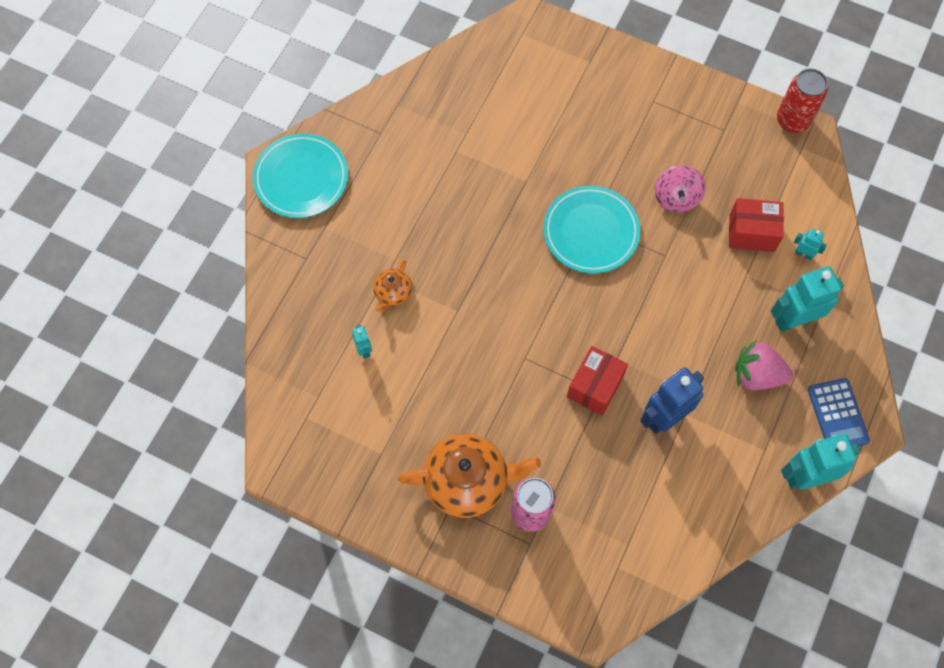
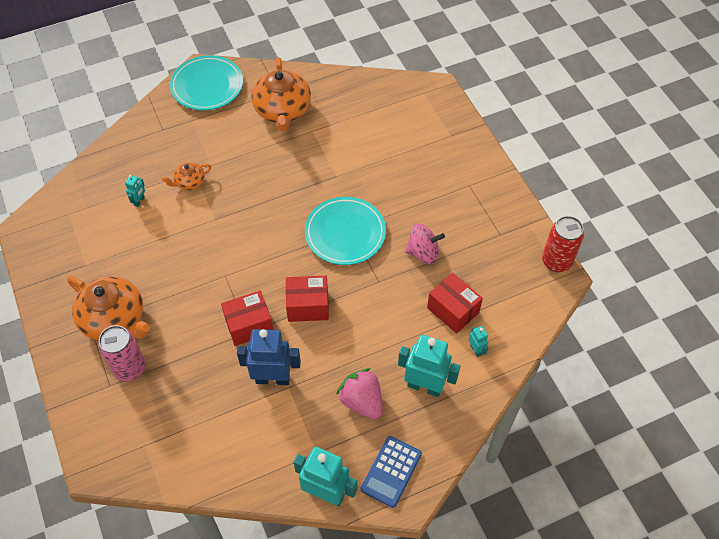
camera: 40 degrees right, 10 degrees down
(405, 150) = (282, 110): none -> orange teapot
(627, 327) = (308, 306): none -> red box
(676, 198) = (423, 253): pink spinning top -> pink spinning top turned 135 degrees counterclockwise

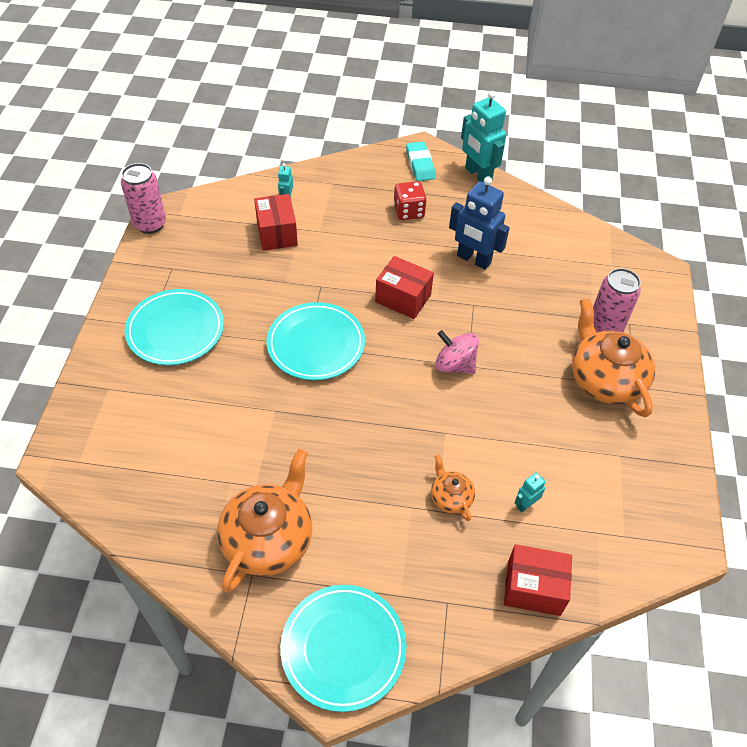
camera: 150 degrees left, 5 degrees down
(189, 182) = (450, 497): orange teapot -> orange teapot turned 120 degrees counterclockwise
(249, 325) = (470, 309): red box -> red box (533, 588)
(362, 401) = (409, 211): pink strawberry -> red dice
(391, 471) = (420, 164): blue calculator -> turquoise eraser
(423, 253) = (257, 289): pink spinning top -> pink spinning top (454, 365)
(424, 386) = (350, 197): turquoise robot -> none
(449, 191) = (175, 330): none -> turquoise plate
(556, 261) = (150, 224): red can -> pink can

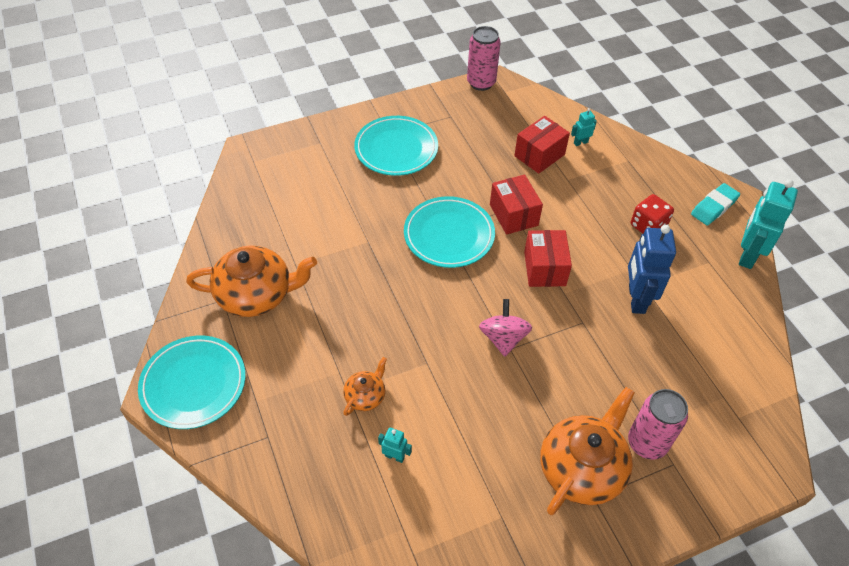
camera: 60 degrees right, 0 degrees up
(533, 588) = (316, 497): red box -> red box (513, 215)

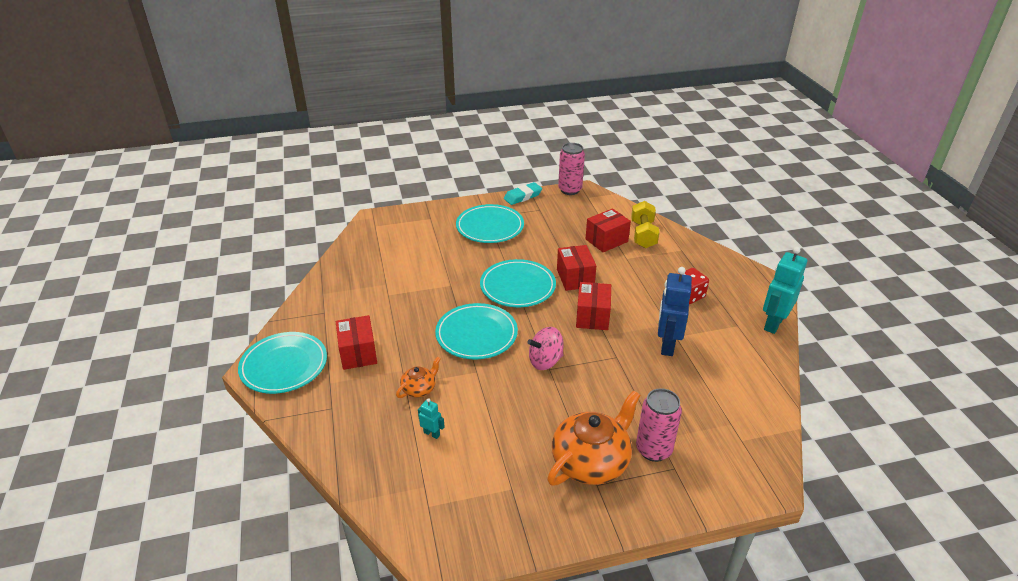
camera: 10 degrees right, 15 degrees down
(256, 295) = (351, 312): orange teapot -> none
(280, 354) = (358, 353): none -> red box
(415, 310) = (476, 334): none -> turquoise plate
(503, 338) = (545, 361): pink spinning top -> pink spinning top turned 120 degrees counterclockwise
(580, 142) = (643, 235): turquoise robot -> yellow dumbbell
(714, 207) = (750, 288): turquoise eraser -> turquoise eraser (522, 196)

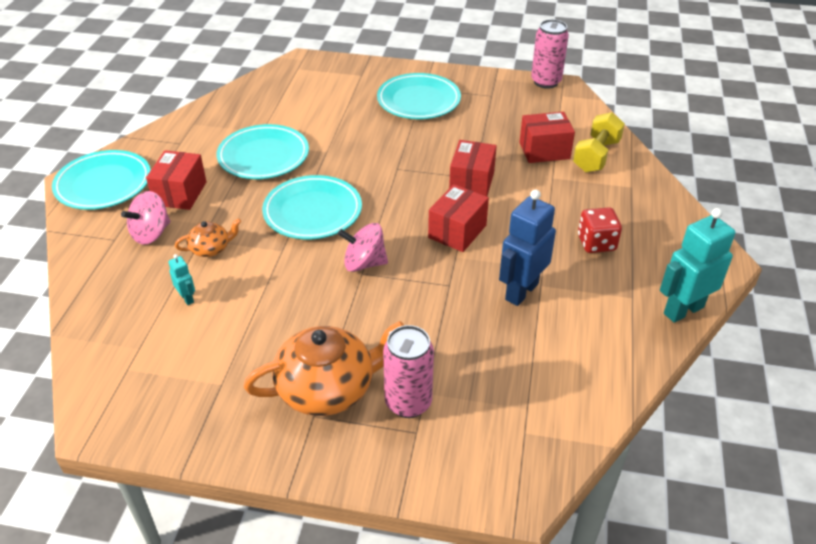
camera: 25 degrees right, 5 degrees up
(360, 393) = (151, 233): none -> pink spinning top
(517, 287) = (398, 174): turquoise plate -> turquoise plate (263, 156)
(522, 196) = (483, 76): turquoise eraser -> none

